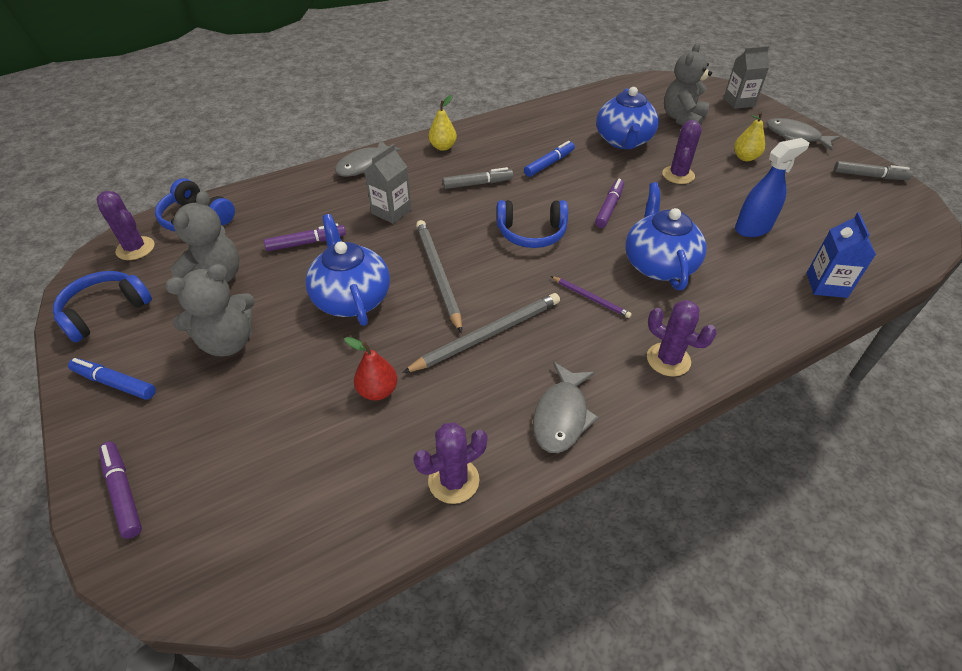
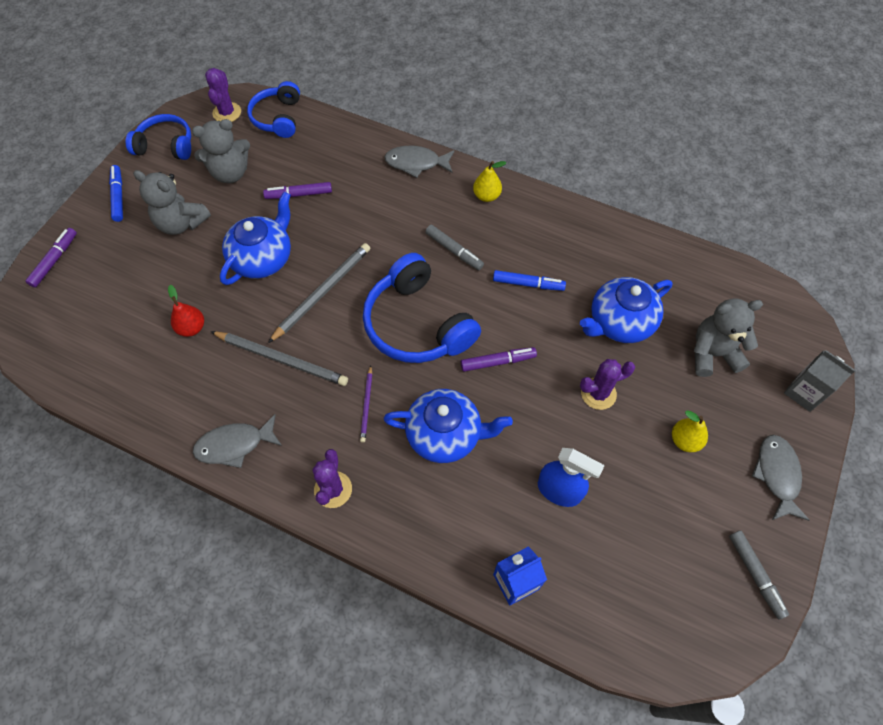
camera: 55 degrees right, 15 degrees up
(306, 243) = (299, 194): purple marker -> purple marker turned 135 degrees clockwise
(391, 211) = (372, 218): grey carton -> none
(453, 480) = (148, 412): purple cactus -> none
(531, 233) = (417, 324): blue headphones -> blue headphones, size x1.61
(658, 264) = (445, 434): blue teapot -> blue teapot turned 45 degrees clockwise

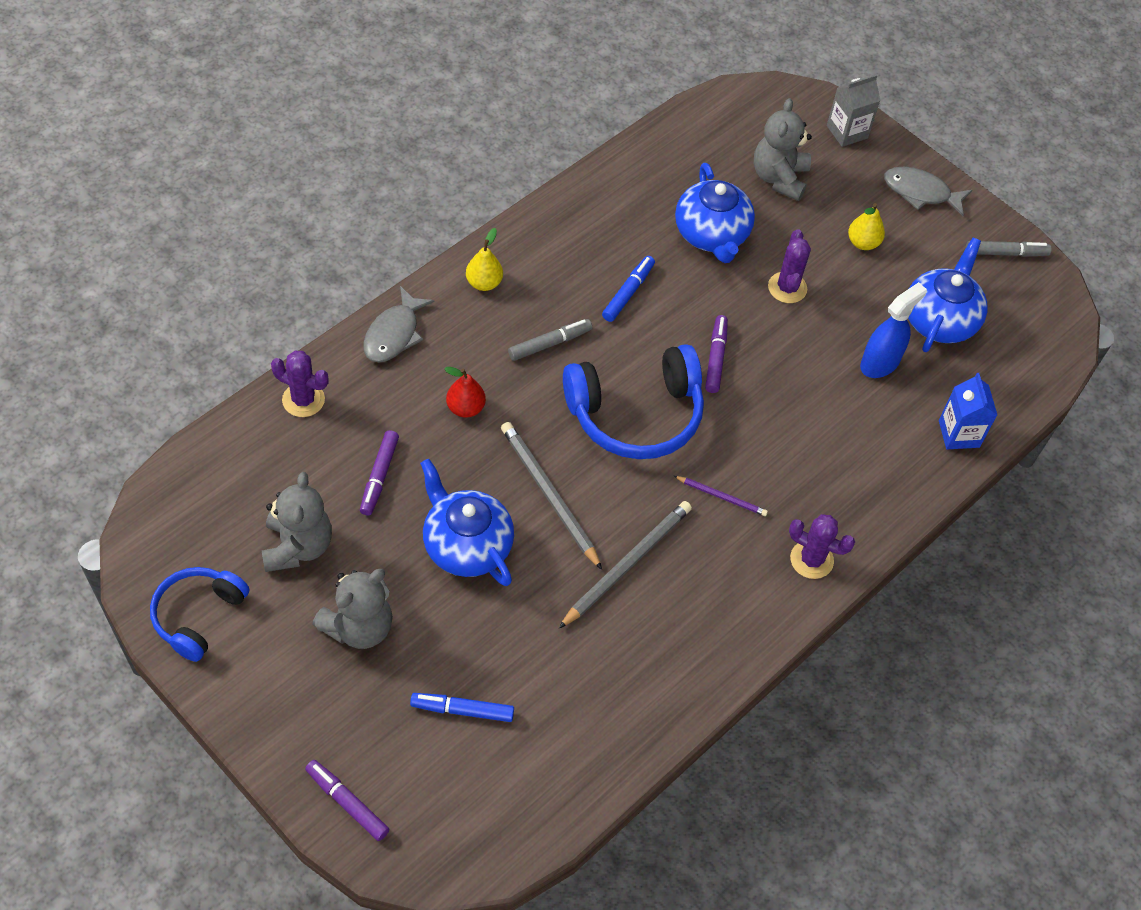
camera: 75 degrees left, 5 degrees down
(118, 196) = (267, 698): blue marker -> blue marker (462, 710)
(192, 328) = (539, 652): red pear -> red pear (465, 408)
(227, 113) = (176, 522): purple cactus -> purple cactus (303, 400)
(234, 445) = (723, 643): grey fish -> none
(278, 118) = (223, 462): blue headphones -> none
(445, 434) = (784, 436): blue teapot -> blue teapot (939, 320)

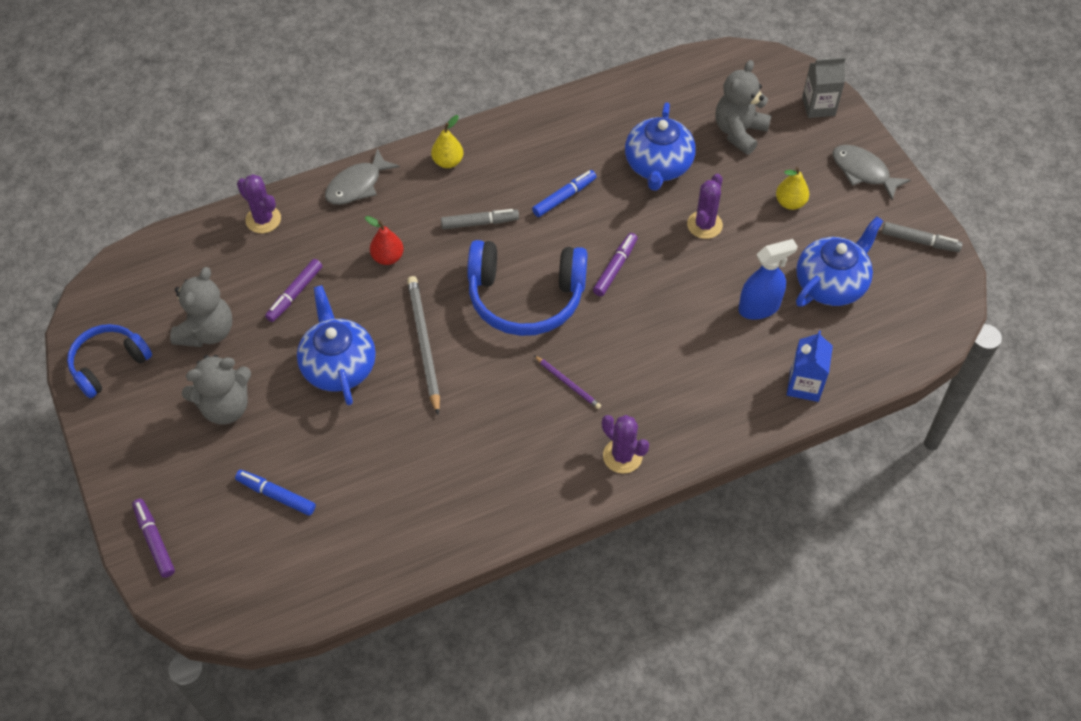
camera: 25 degrees right, 0 degrees up
(627, 564) = (463, 417): grey pencil -> none

